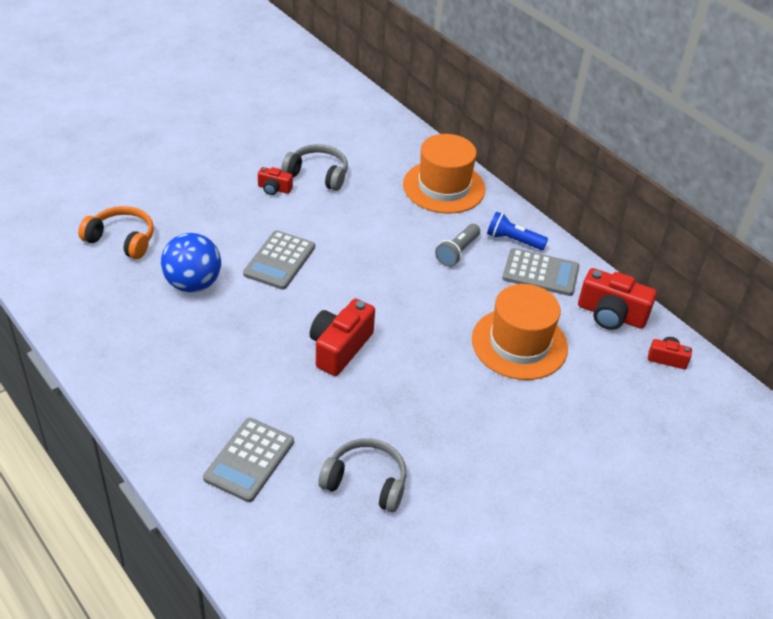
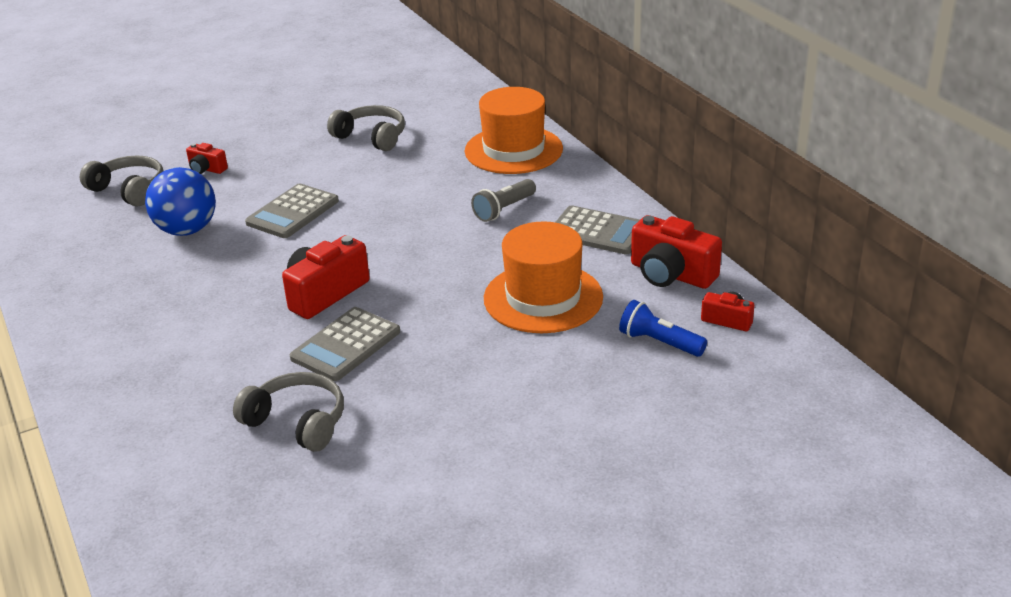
camera: 15 degrees right, 10 degrees down
(122, 239) = (129, 190): orange headphones -> grey headphones
(249, 460) = (172, 393): grey calculator -> grey calculator (346, 345)
(274, 189) = (316, 149): red camera -> red camera (207, 169)
(513, 240) = (577, 200): blue flashlight -> blue flashlight (659, 342)

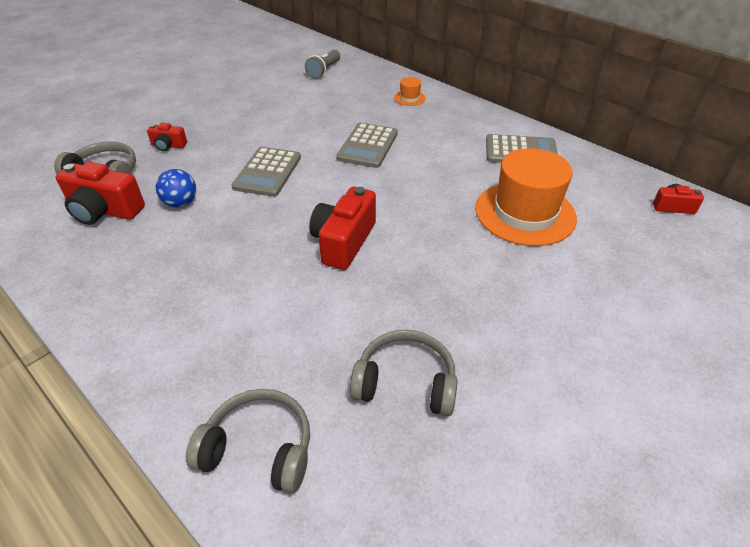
camera: 20 degrees left, 10 degrees up
(187, 230) = (181, 203): blue ball -> blue ball, size x0.62
(346, 345) = (395, 289): grey calculator -> grey calculator (368, 146)
(371, 137) = (293, 102): grey headphones -> grey headphones (259, 448)
(504, 209) = (437, 145): grey flashlight -> grey flashlight (324, 71)
(513, 150) = (409, 98): orange hat -> orange hat, size x0.42
(659, 342) = (642, 235): blue flashlight -> none
(671, 274) = (601, 177): red camera -> red camera (104, 210)

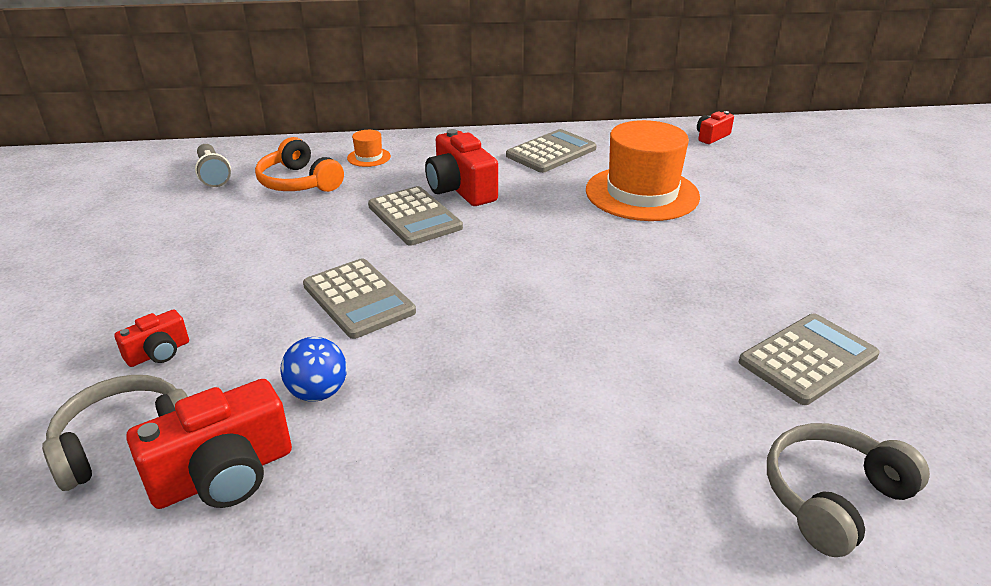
camera: 50 degrees left, 10 degrees down
(343, 242) = (562, 304): red camera -> red camera (460, 189)
(351, 95) = (299, 182): none -> orange headphones
(405, 382) = (808, 359): grey headphones -> grey calculator

